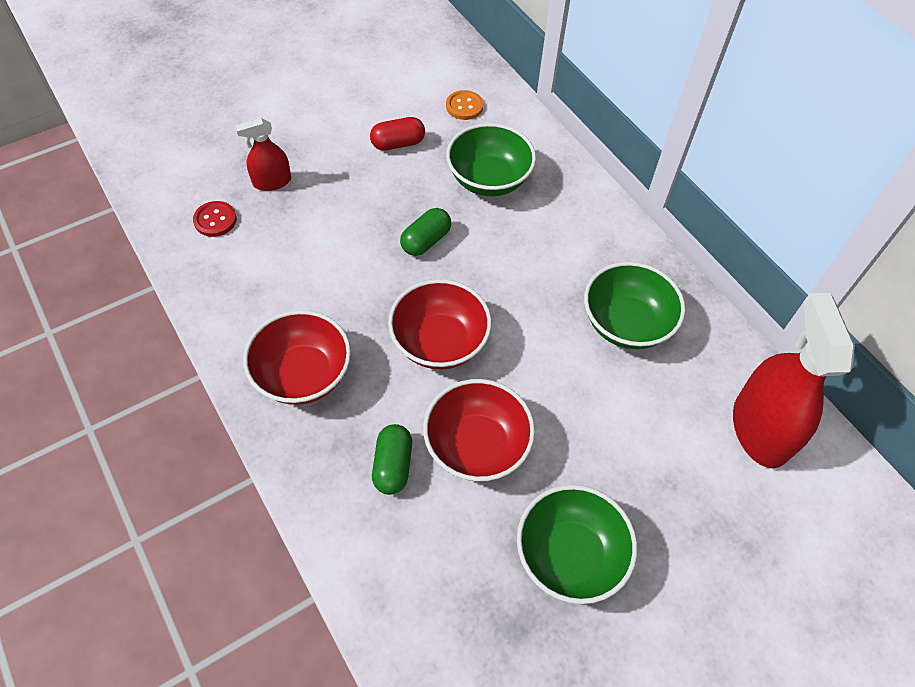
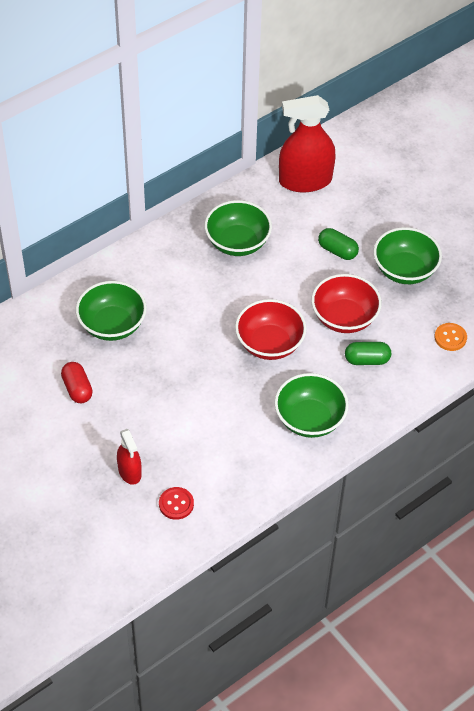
camera: 95 degrees left, 5 degrees down
(303, 375) = (309, 419): red bowl -> green bowl
(426, 241) = (180, 360): green capsule -> green capsule (337, 251)
(464, 106) = (28, 347): orange button -> orange button (450, 338)

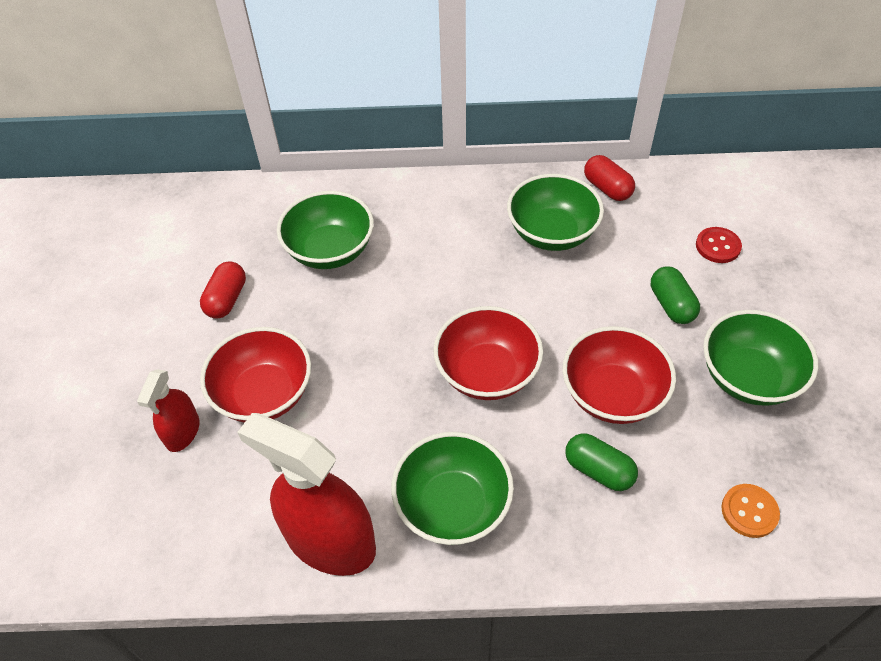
camera: 40 degrees right, 0 degrees up
(156, 426) = (264, 394): none -> red bowl
(176, 504) = (191, 510): red button -> red button (718, 246)
(247, 196) = (607, 188): none -> red capsule
(305, 181) = (695, 203): red spray bottle -> red spray bottle (330, 541)

